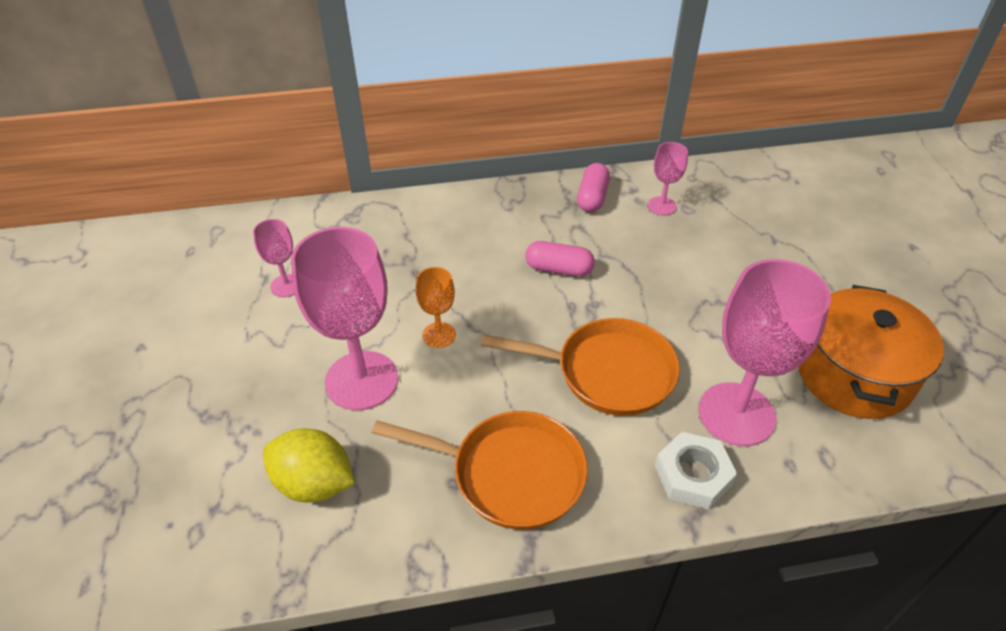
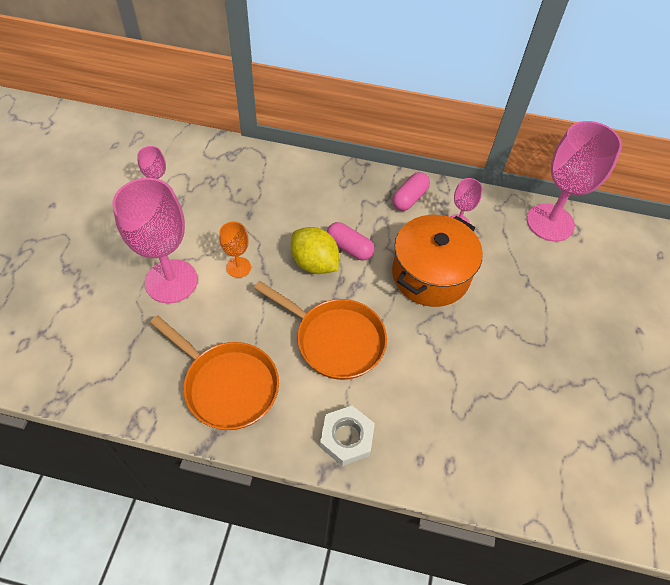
camera: 20 degrees right, 10 degrees up
(314, 483) = (105, 340): yellow lemon -> yellow lemon (314, 263)
(736, 414) = (406, 407): pink goblet -> pink goblet (550, 222)
(854, 374) = (514, 414): orange pot -> orange pot (430, 274)

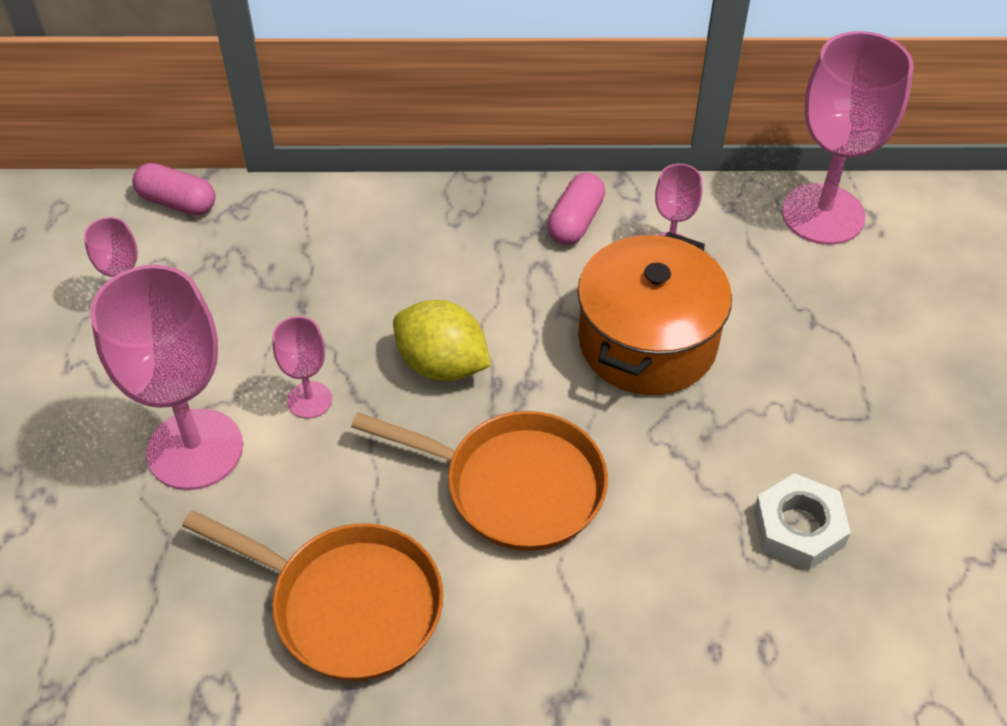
camera: 10 degrees left, 5 degrees down
(238, 267) = (309, 400): orange goblet -> pink goblet
(346, 438) = (581, 644): white nut -> white nut (798, 528)
(349, 248) = (495, 326): pink capsule -> pink capsule (177, 202)

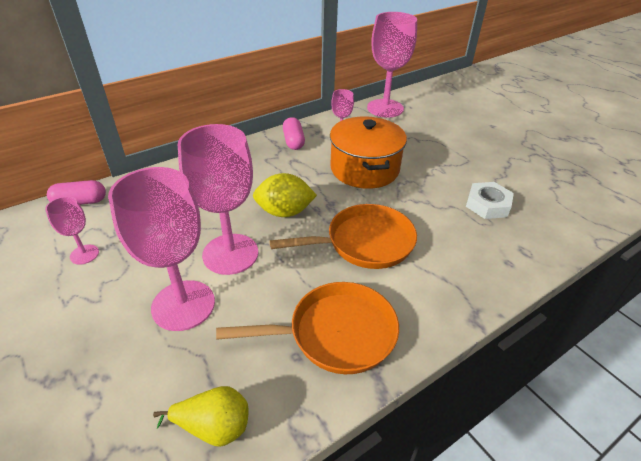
camera: 35 degrees left, 10 degrees down
(118, 634) = (214, 427): none -> yellow pear
(309, 400) = (230, 254): pink goblet -> pink goblet, size x2.07

